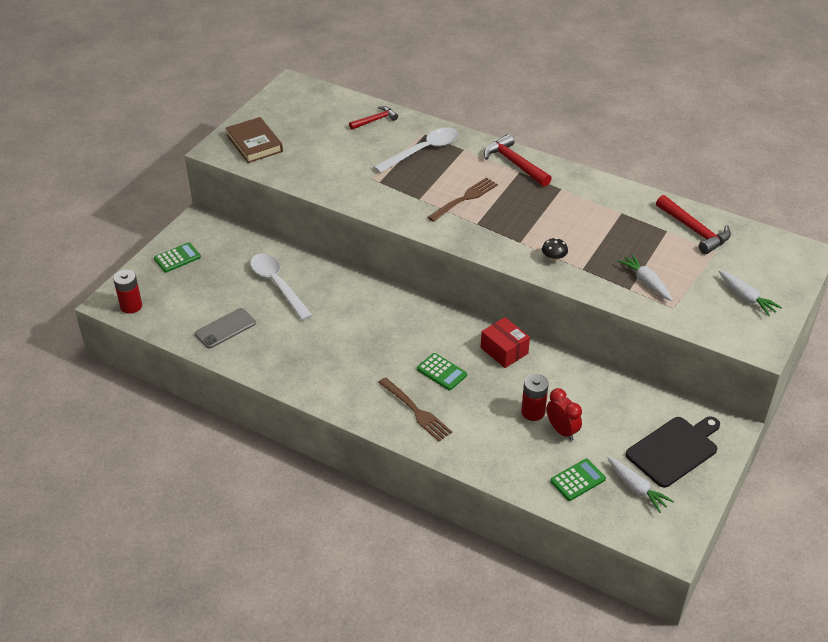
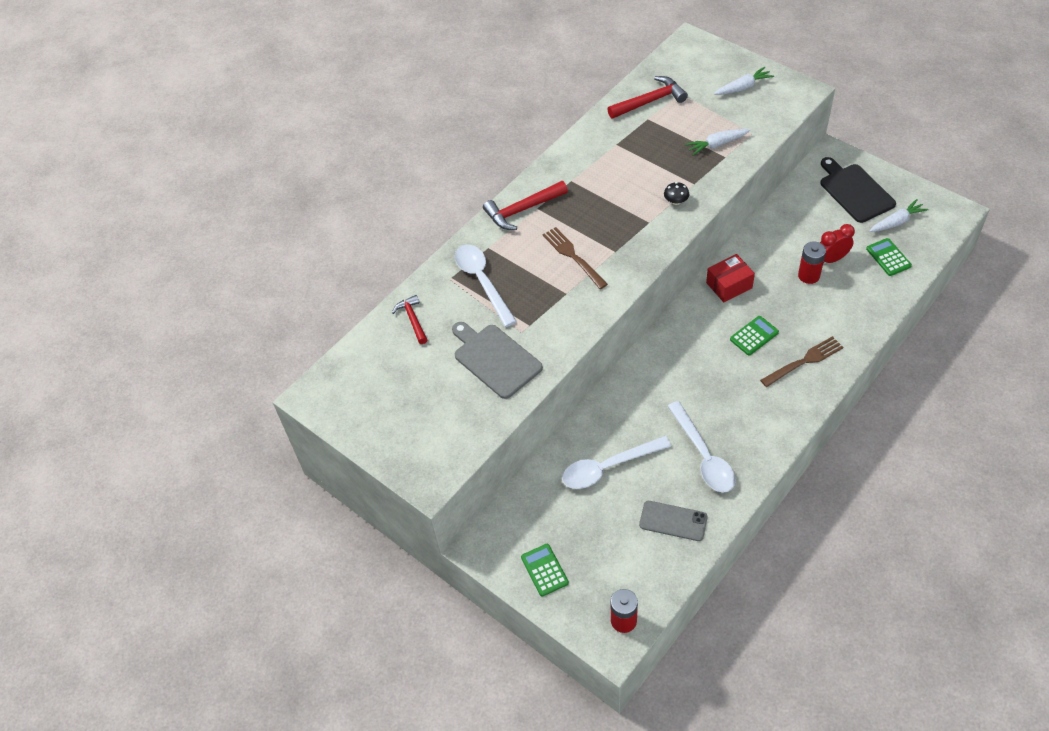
camera: 75 degrees left, 10 degrees up
(225, 328) = (673, 521): grey phone -> grey phone turned 45 degrees counterclockwise
(254, 143) = (427, 441): brown book -> none
(295, 344) = (703, 455): none -> white spoon
(339, 167) = (495, 359): none -> grey cutting board

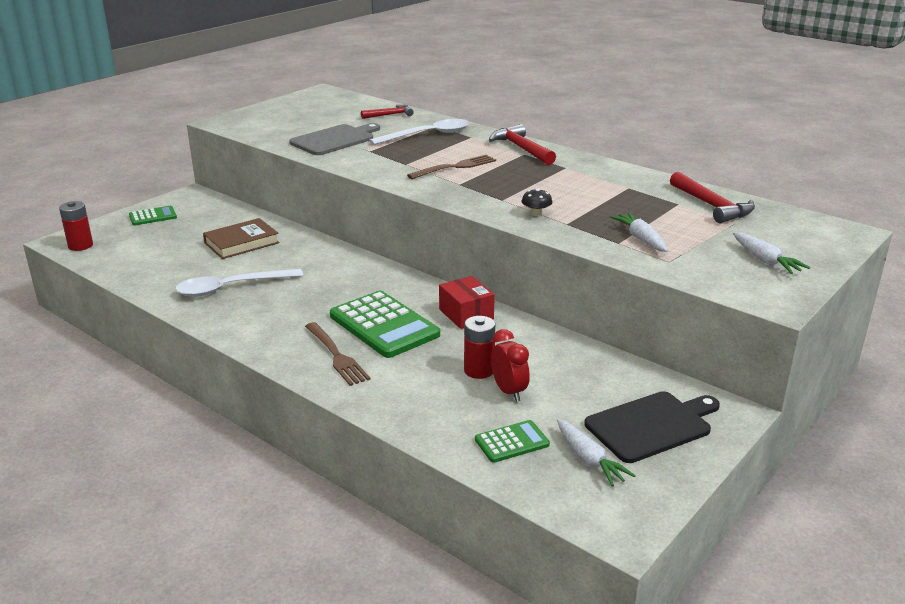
camera: 85 degrees right, 25 degrees down
(608, 467) = (242, 243): white spoon -> brown book
(673, 521) = (165, 270): grey phone -> none
(754, 336) = (384, 325): green calculator -> green calculator, size x1.94

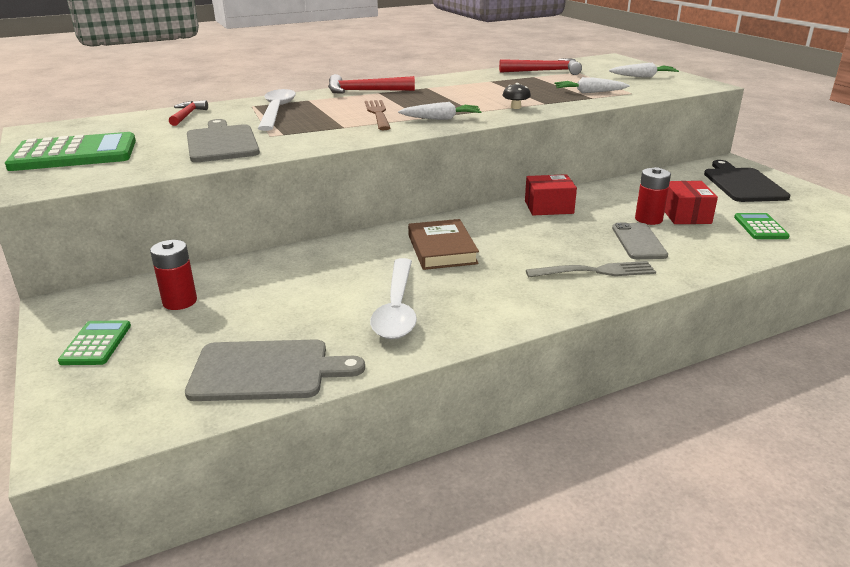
camera: 65 degrees left, 0 degrees up
(80, 246) = (115, 422): red battery -> red battery (180, 301)
(139, 267) = (266, 370): none -> grey cutting board
(242, 243) = (277, 287): brown book -> brown book (442, 249)
(336, 356) = (595, 271): brown fork -> grey fork
(384, 325) = (547, 242): green calculator -> green calculator (74, 154)
(416, 370) = (638, 241): none -> grey phone
(509, 391) = (685, 215): red clock -> red box
(589, 460) = (785, 208): white carrot -> white carrot (441, 119)

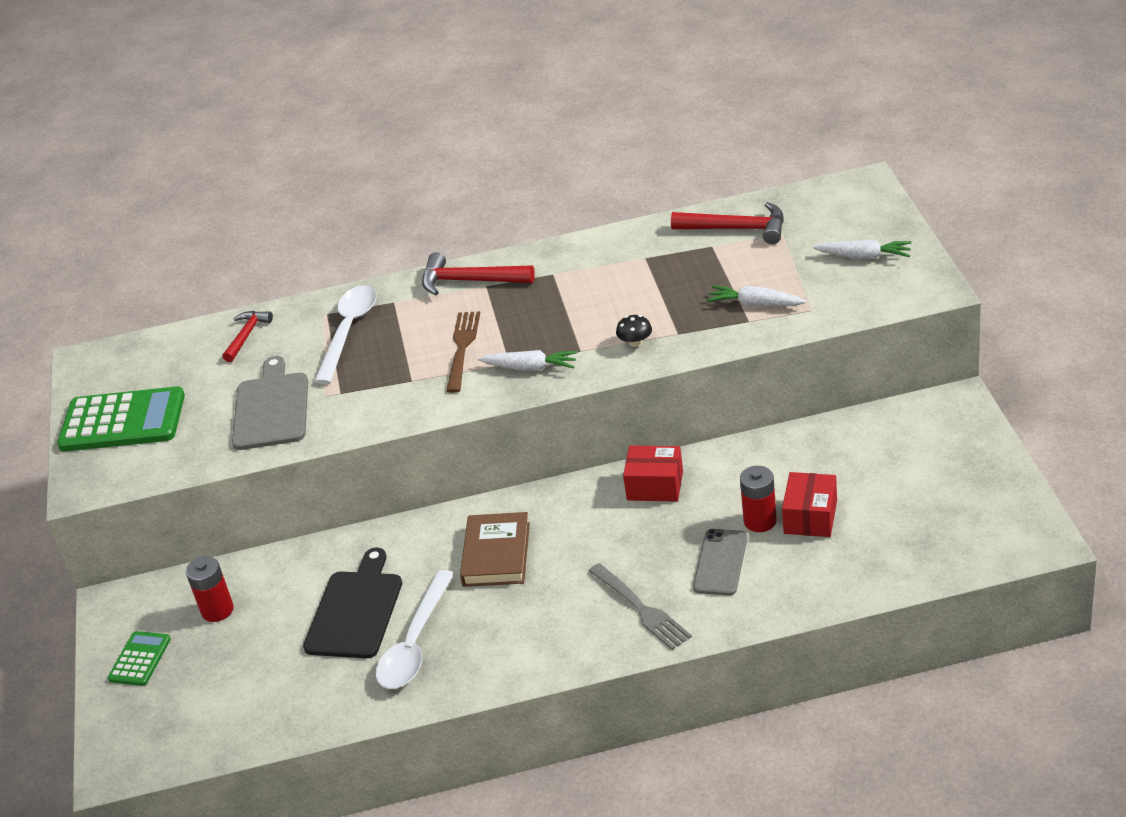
camera: 20 degrees right, 10 degrees up
(266, 370) = (276, 710): grey cutting board -> none
(595, 271) = (641, 609): grey fork -> grey fork turned 45 degrees clockwise
(742, 184) = (934, 456): black cutting board -> black cutting board (355, 610)
(760, 227) = (884, 549): green calculator -> none

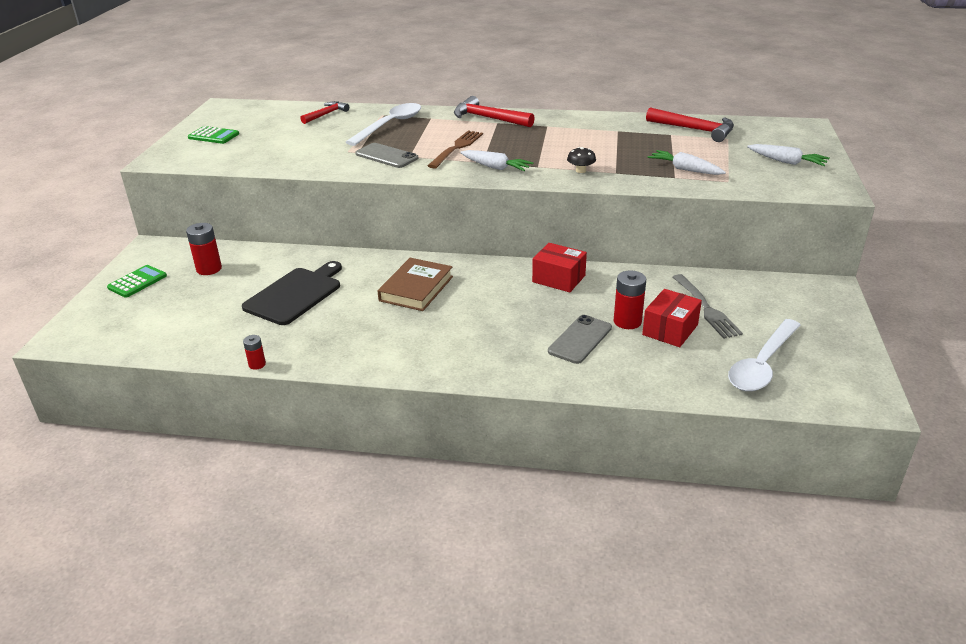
camera: 15 degrees right, 5 degrees down
(122, 421) = (213, 136): green calculator -> green calculator, size x0.52
(271, 408) = (307, 150): grey cutting board -> none
(379, 717) = (257, 364): none -> red battery
(382, 389) = (386, 156): none -> grey phone
(415, 643) = (319, 325): white spoon -> white spoon (762, 364)
(641, 609) = (499, 352): grey fork -> grey fork (706, 308)

